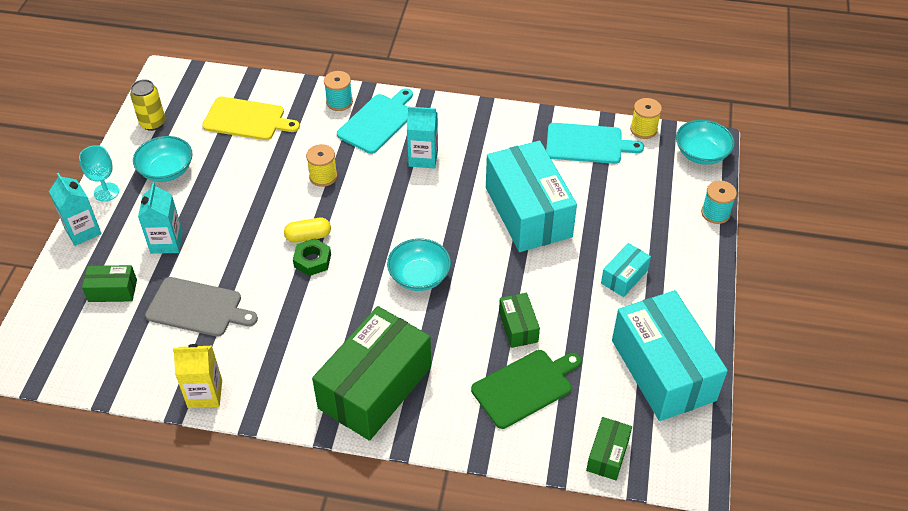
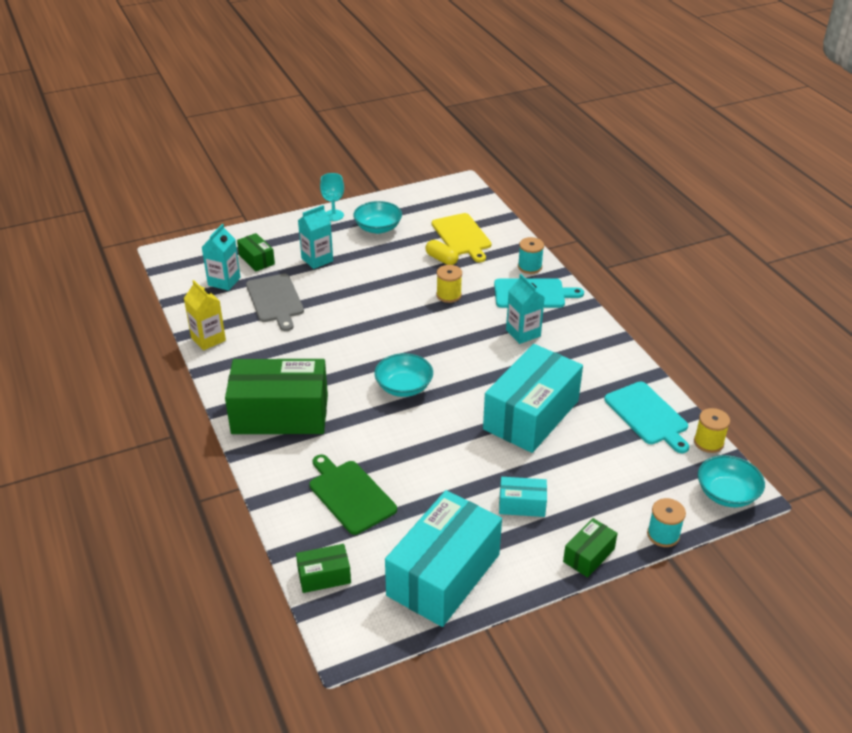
camera: 55 degrees right, 10 degrees down
(83, 231) = (293, 223): turquoise carton -> turquoise carton (224, 281)
(153, 123) = (412, 201): yellow can -> none
(308, 236) = (385, 316): yellow capsule -> yellow capsule (441, 259)
(312, 261) = (365, 329): green nut -> none
(518, 327) = (406, 464): green box -> green box (588, 555)
(525, 387) = (350, 495): green cutting board -> green cutting board turned 150 degrees counterclockwise

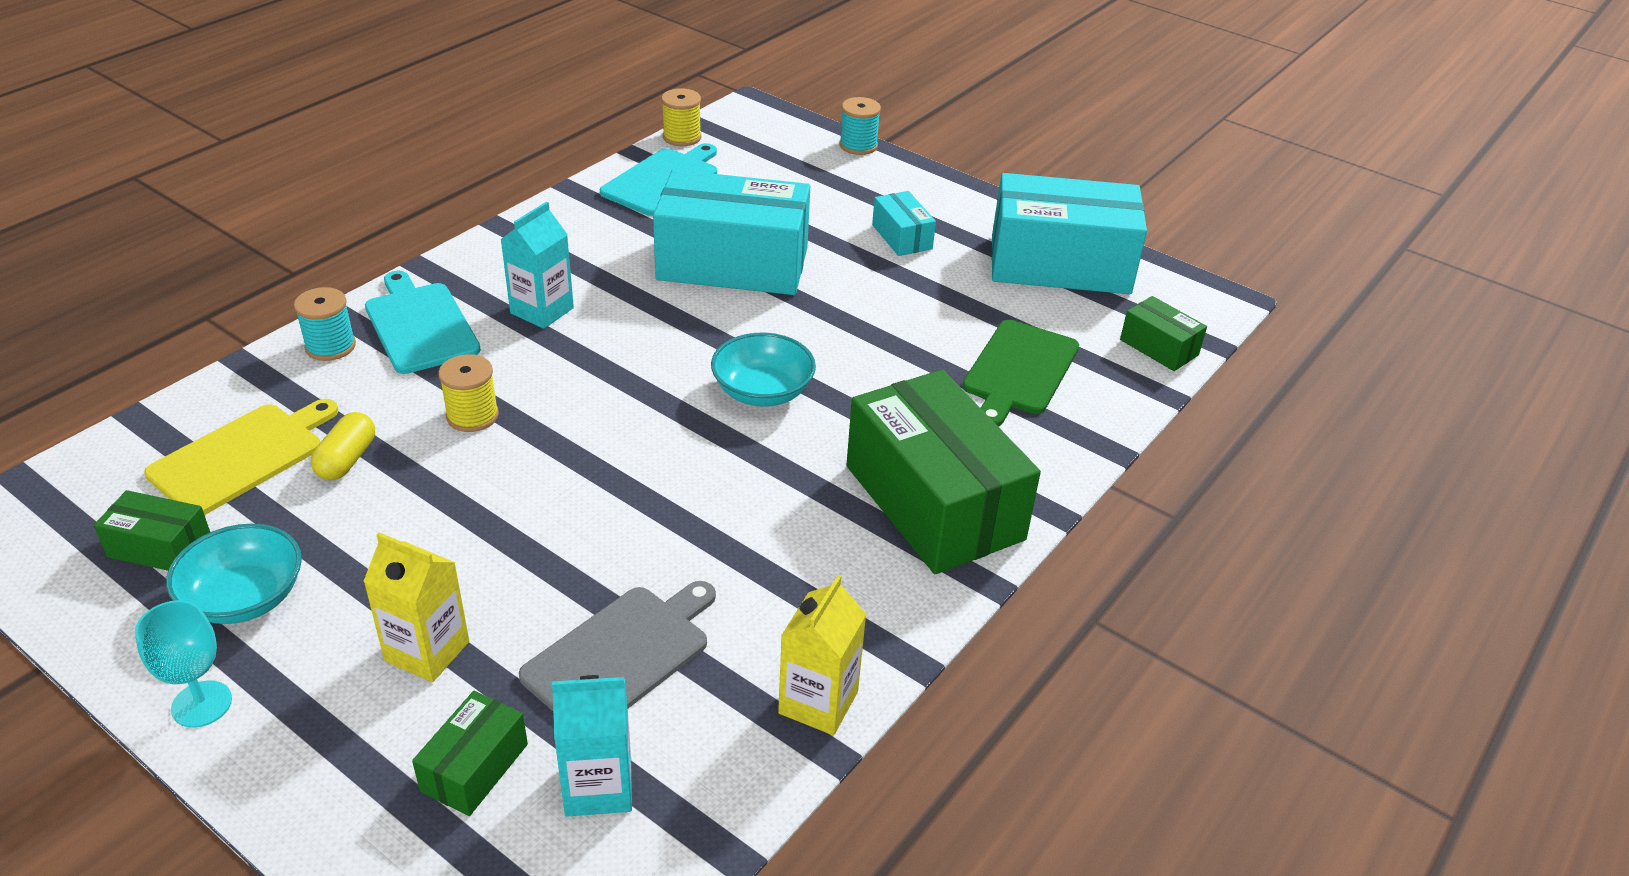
camera: 120 degrees left, 0 degrees up
(317, 260) = (427, 651): turquoise carton -> yellow carton
(588, 555) = (933, 182): green box -> green box (160, 547)
(726, 494) = (760, 119): turquoise bowl -> none

